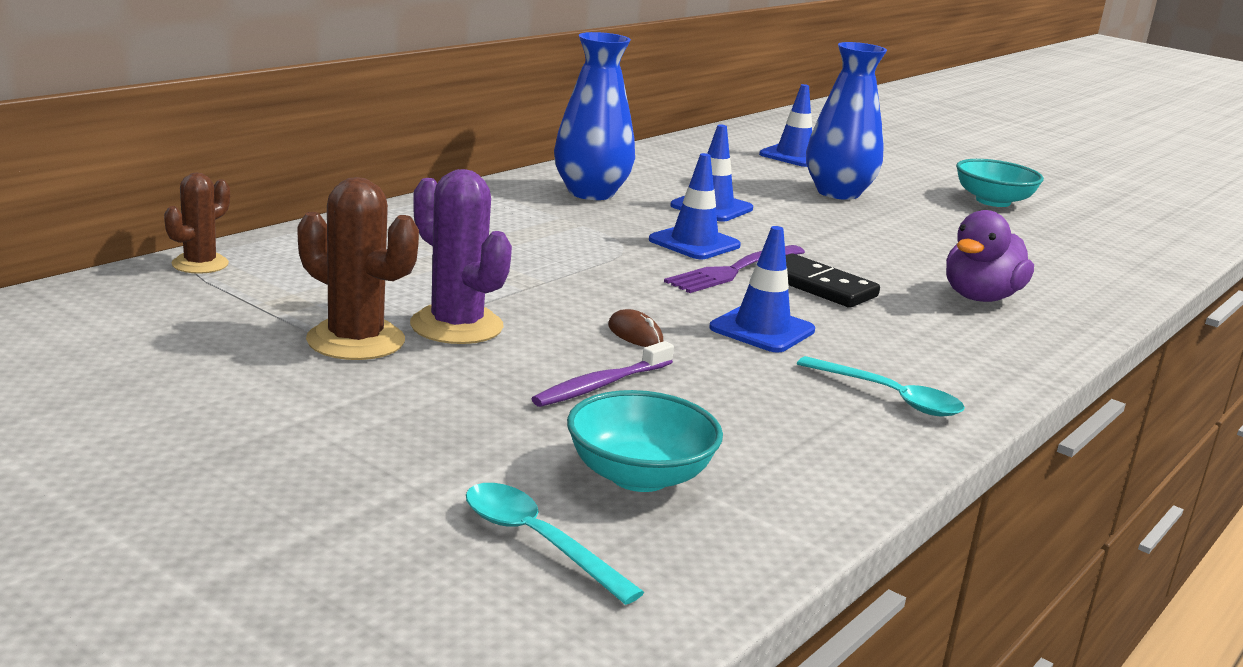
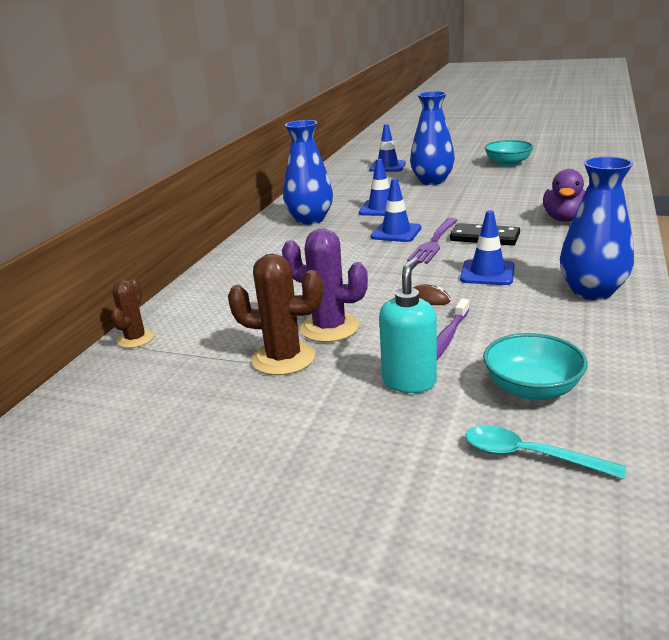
camera: 15 degrees left, 5 degrees up
(485, 416) = (409, 381): none -> turquoise soap dispenser
(889, 397) = (592, 291): turquoise spoon -> blue vase

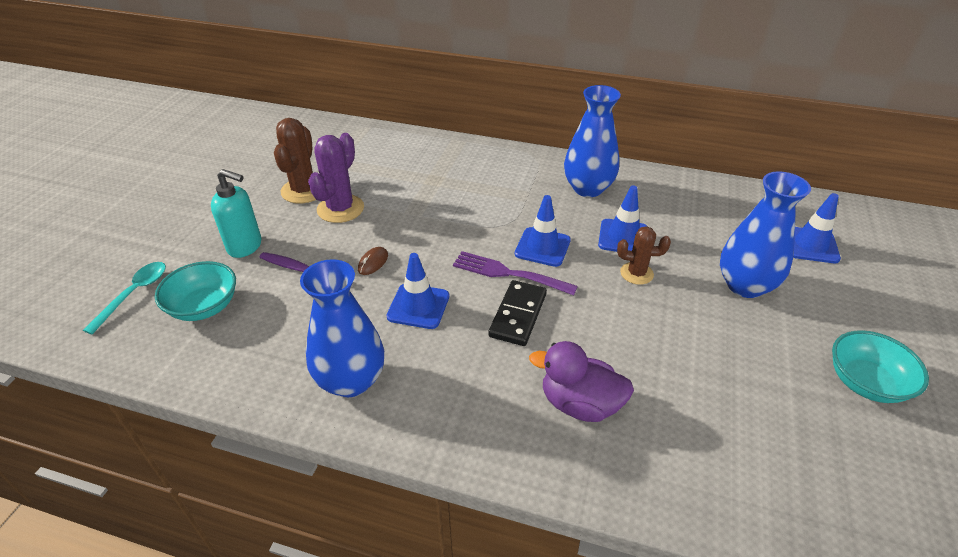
camera: 85 degrees right, 15 degrees up
(135, 339) = (357, 130): brown cactus -> brown cactus (636, 273)

